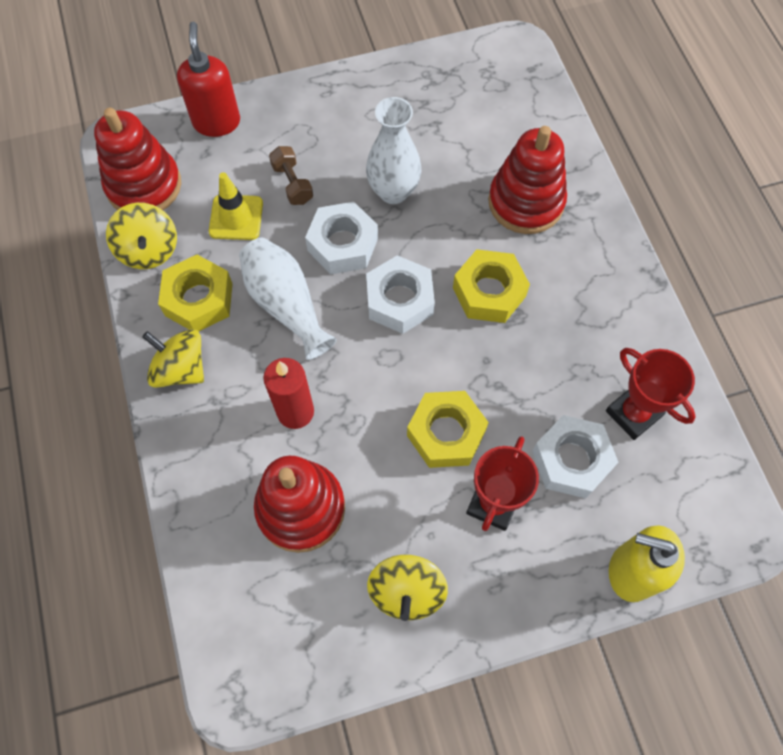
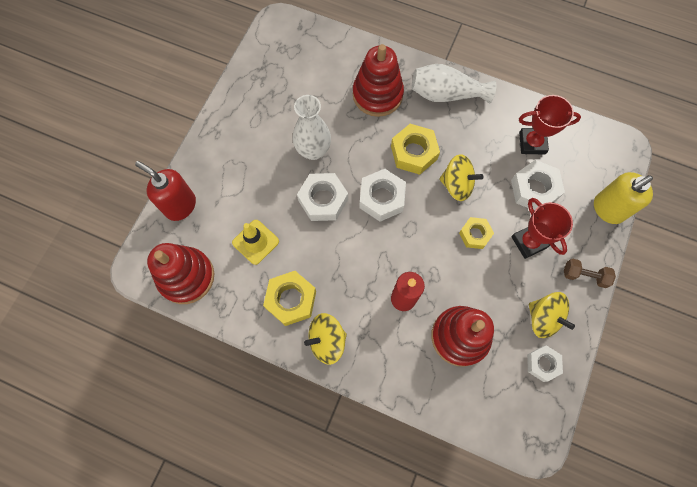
camera: 50 degrees left, 5 degrees up
(149, 250) = (233, 304): yellow spinning top -> yellow spinning top (457, 185)
(286, 304) = (335, 256): white vase -> white vase (446, 94)
(292, 183) = (260, 196): brown dumbbell -> brown dumbbell (584, 276)
(345, 632) = (542, 364): none -> white nut
(446, 433) = (475, 234): yellow nut -> yellow nut, size x0.64

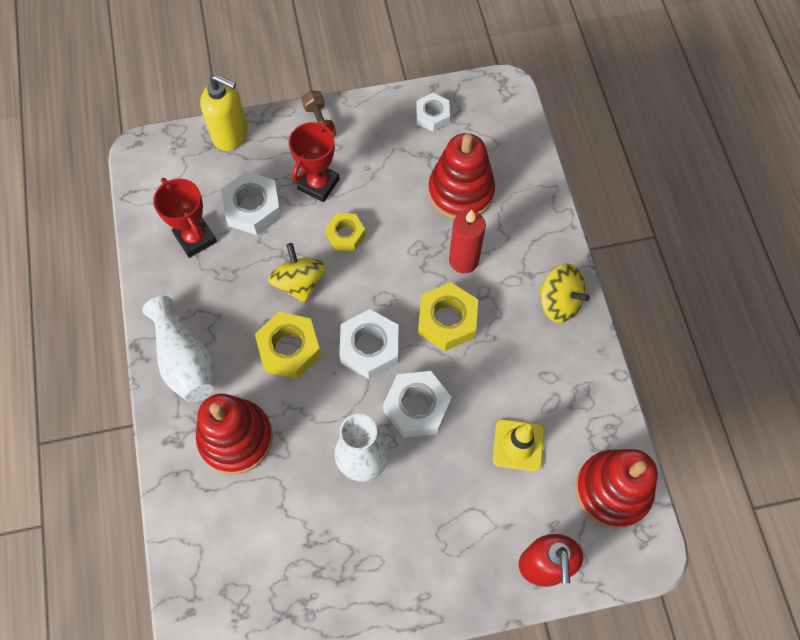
camera: 125 degrees left, 5 degrees down
(291, 300) = (548, 363): yellow nut -> yellow nut (447, 320)
(543, 318) = (388, 135): yellow spinning top -> none

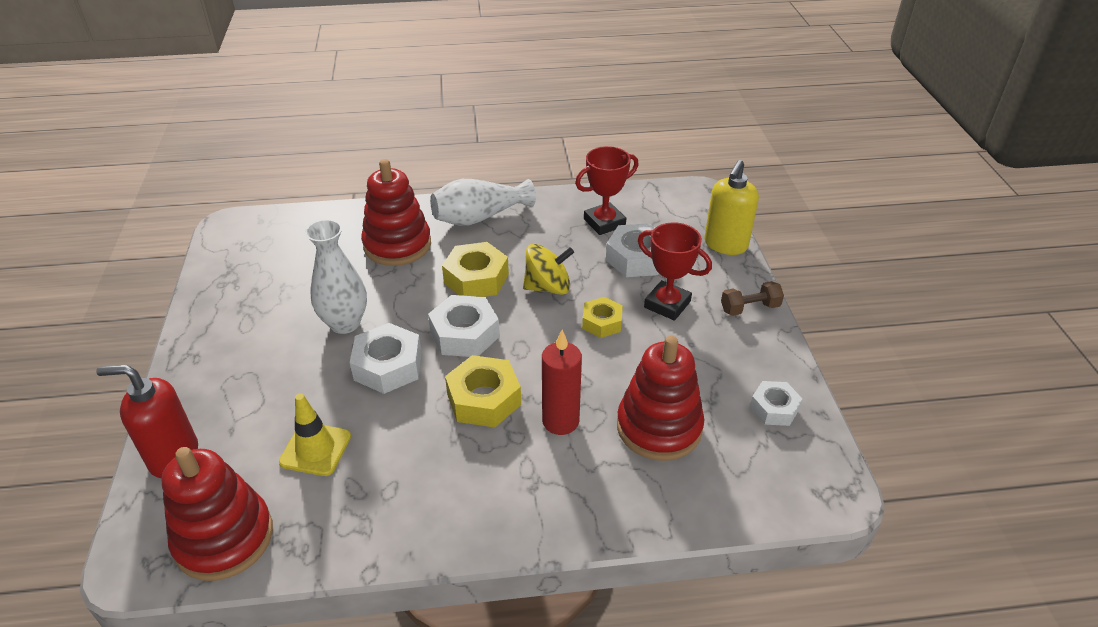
camera: 95 degrees right, 25 degrees down
(559, 302) = (488, 515): yellow spinning top -> none

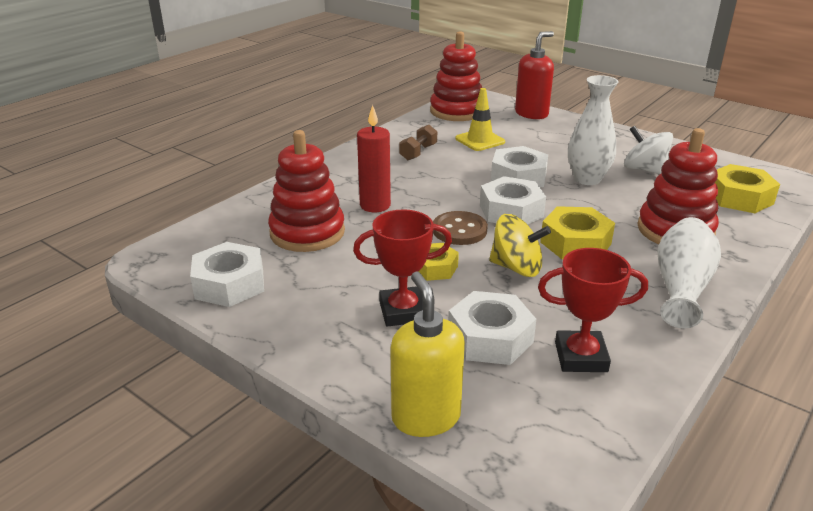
camera: 135 degrees right, 10 degrees down
(284, 301) = (644, 170): none -> white spinning top
(483, 399) = (437, 192): yellow nut -> yellow nut (739, 197)
(533, 343) = (459, 230): none -> brown button
(548, 287) = (516, 267): yellow spinning top -> yellow spinning top turned 105 degrees counterclockwise
(604, 222) = (581, 357): red trophy -> red trophy turned 75 degrees clockwise
(750, 308) = (322, 354): brown dumbbell -> brown dumbbell (418, 152)
(774, 408) = (229, 284): white nut -> white nut, size x1.57

